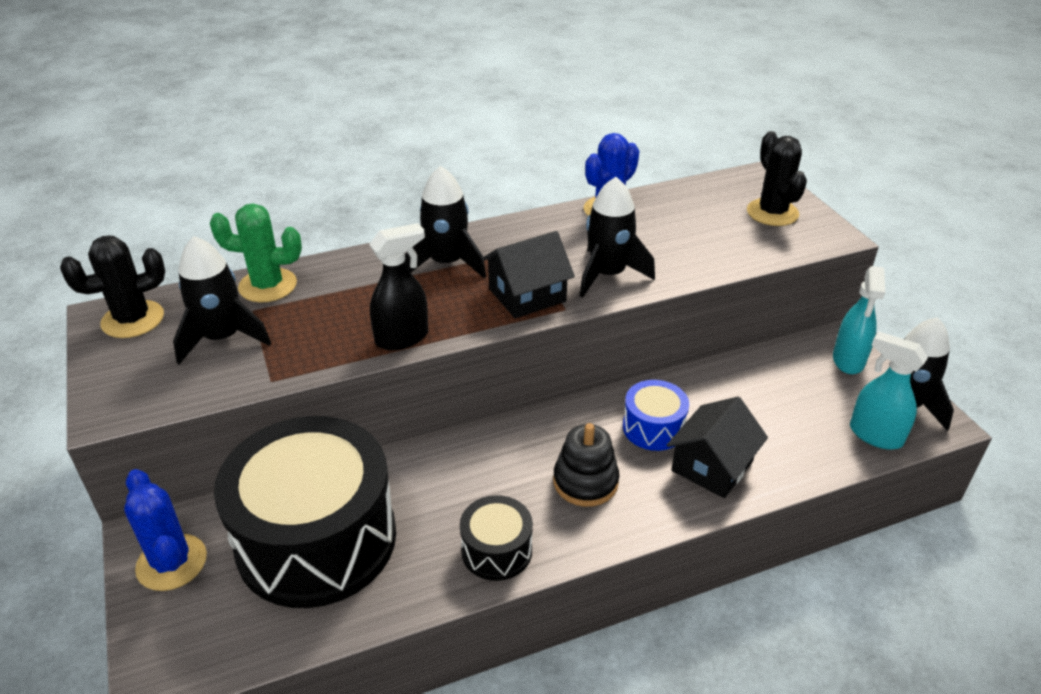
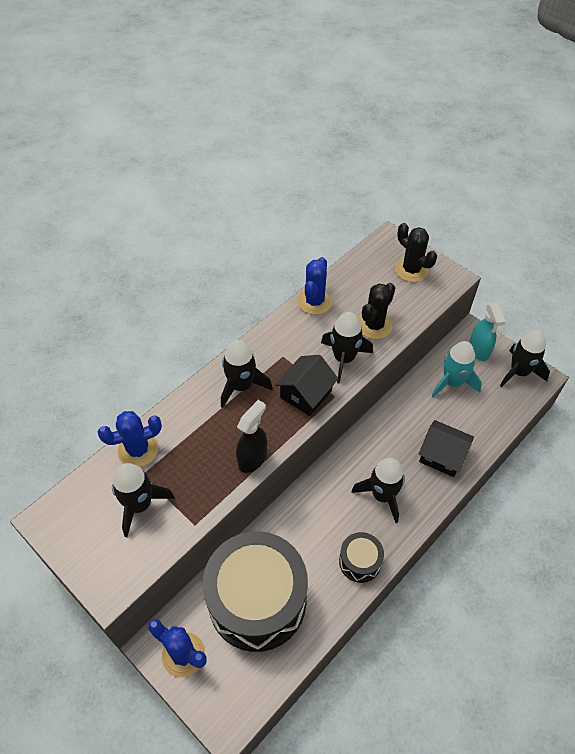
camera: 25 degrees left, 15 degrees up
(133, 319) = (67, 514): black cactus -> black cactus (374, 325)
(268, 286) = (138, 450): green cactus -> blue cactus
(585, 482) = (382, 495): black stacking toy -> black rocket
(653, 428) = (399, 442): blue drum -> none
(712, 466) = (442, 455): black house -> black house turned 75 degrees counterclockwise
(781, 385) = (452, 382): none -> turquoise rocket
(875, 435) = (513, 399): turquoise spray bottle -> none

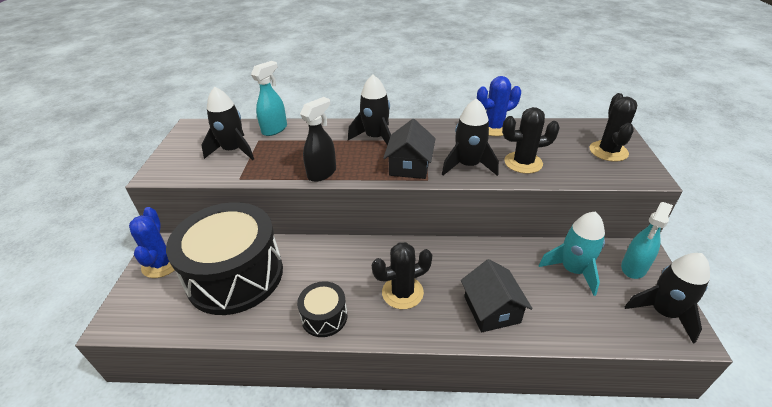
camera: 50 degrees right, 15 degrees down
(138, 450) = (275, 129): blue cactus -> turquoise spray bottle
(252, 458) = (322, 173): black spray bottle -> black spray bottle turned 45 degrees counterclockwise
(306, 394) = (409, 166): black house -> black house turned 75 degrees counterclockwise
(382, 495) = (402, 292): black rocket -> black cactus

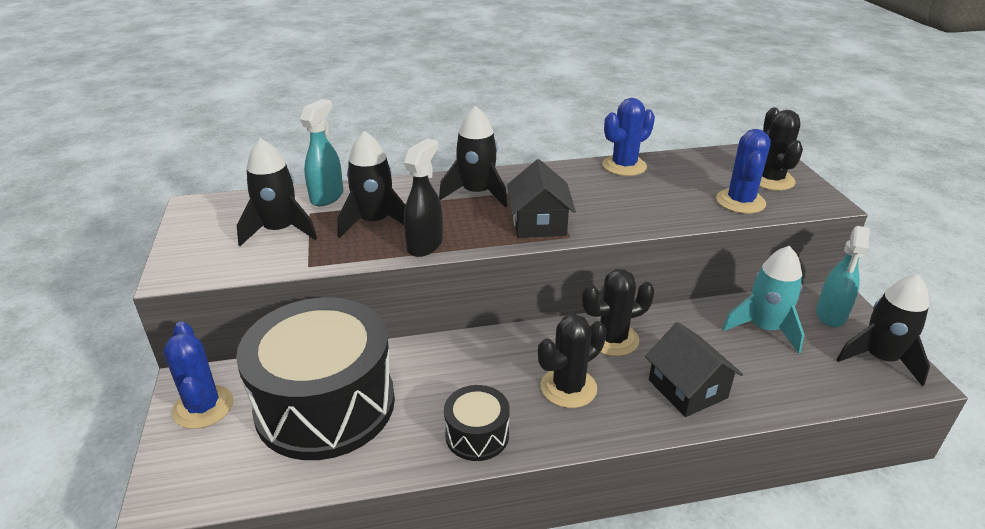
camera: 15 degrees left, 5 degrees down
(468, 166) = (613, 214): black rocket -> black rocket (374, 222)
(523, 163) = (678, 203): black cactus -> black cactus (612, 339)
(575, 167) = (740, 202): none -> blue cactus

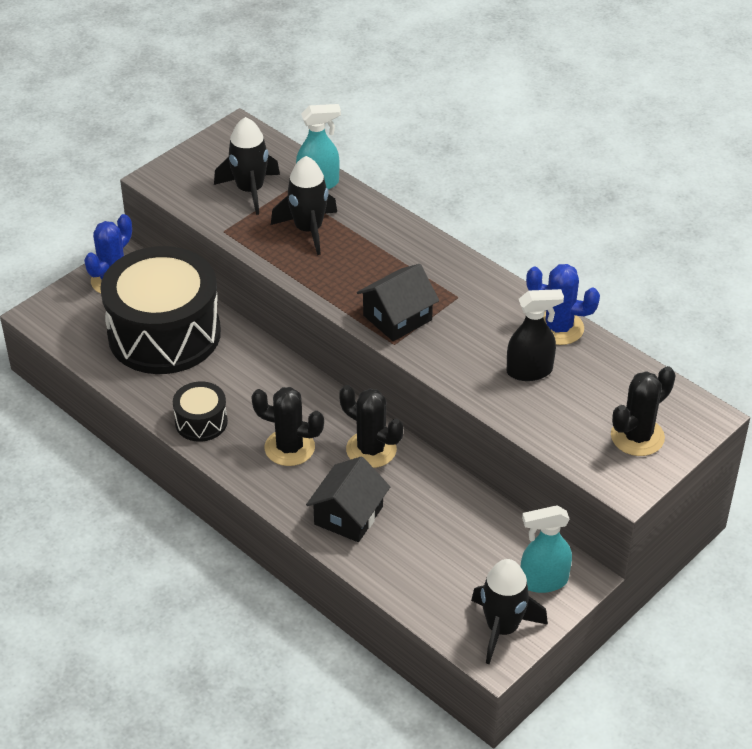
camera: 55 degrees right, 10 degrees up
(425, 245) = (304, 272): black spray bottle -> black spray bottle (530, 371)
(477, 193) = (409, 261): black rocket -> none
(740, 202) = (565, 428): blue cactus -> none
(764, 328) = (477, 540): turquoise rocket -> none

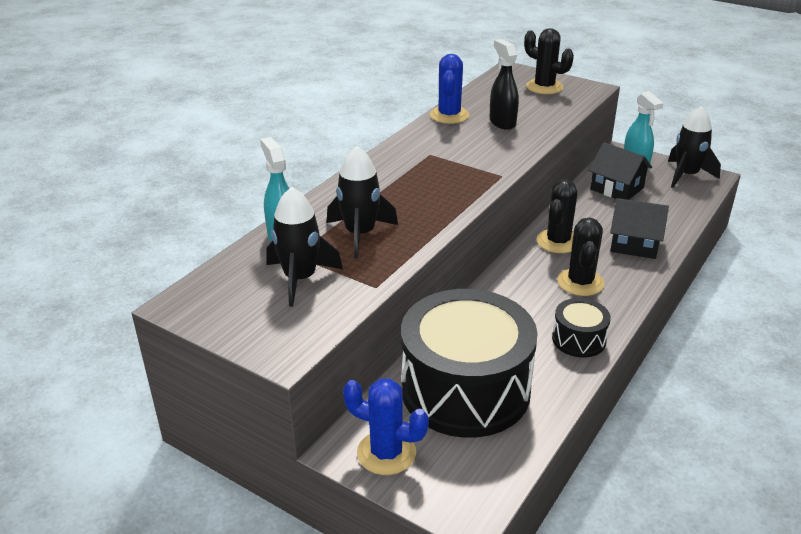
camera: 100 degrees left, 10 degrees down
(397, 318) = (468, 177): black house -> black house (617, 188)

